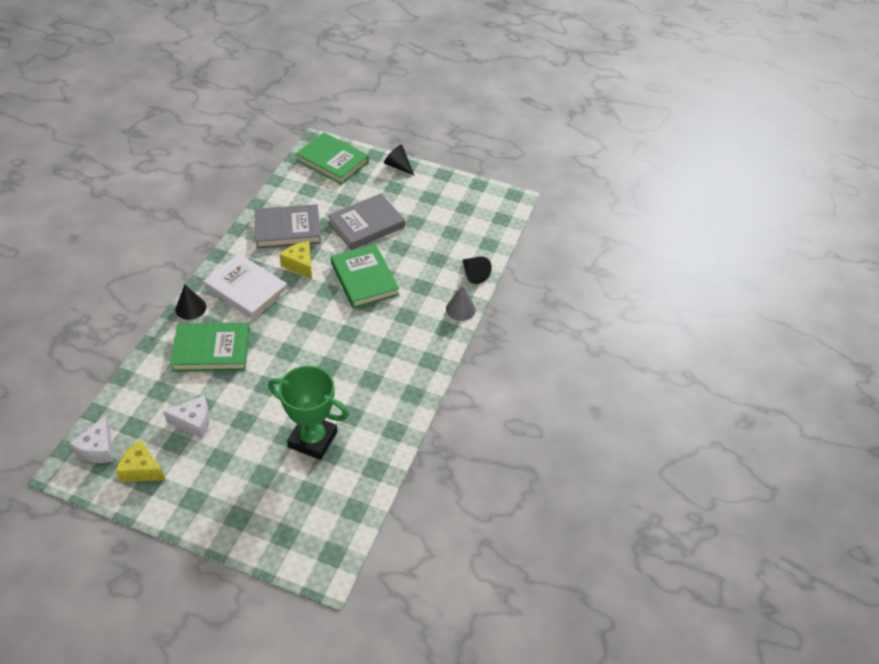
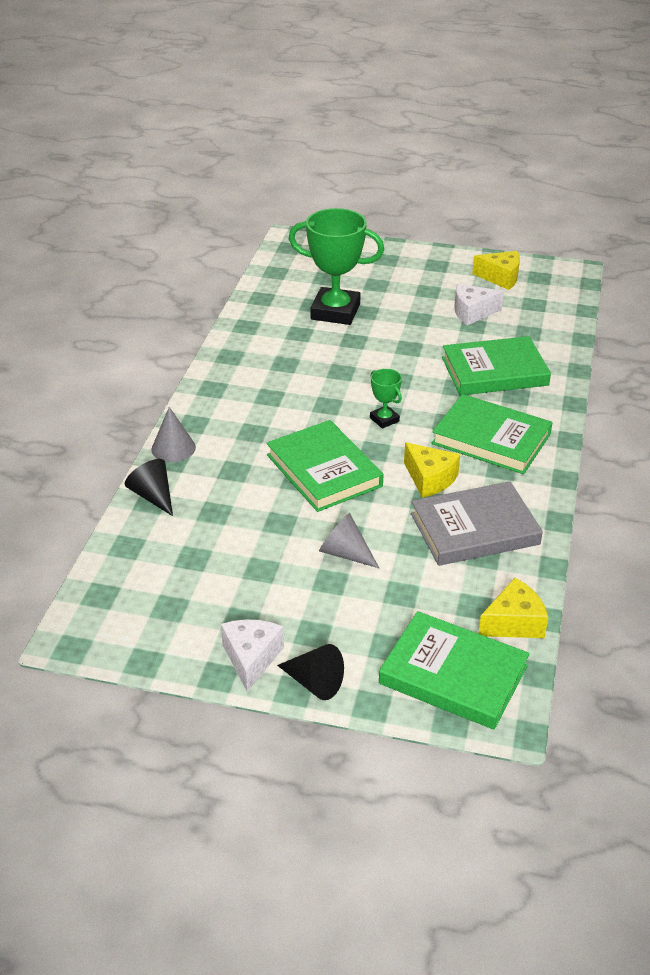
camera: 175 degrees right, 10 degrees down
(98, 449) = (556, 286): white cheese -> white cheese (251, 658)
(191, 308) = (552, 410): black cone -> none
(246, 289) = (491, 439): white book -> green book
(292, 179) = (514, 623): none -> yellow cheese
(312, 315) = (384, 419): none -> green trophy
(366, 225) = (345, 553): grey book -> grey cone

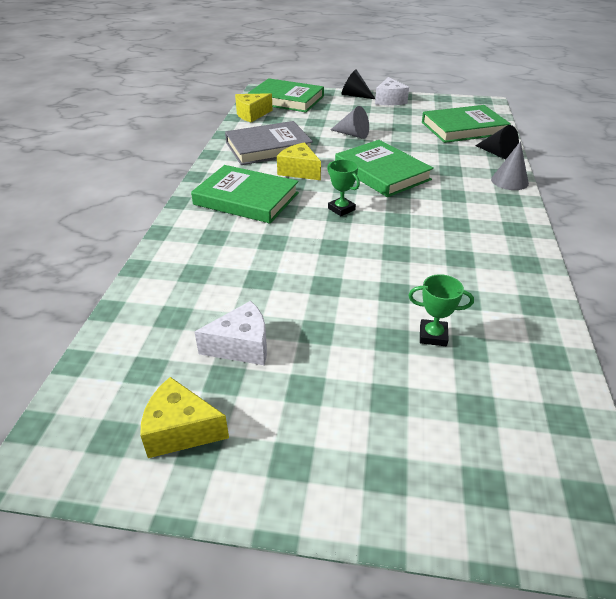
camera: 175 degrees right, 0 degrees up
(335, 312) = (433, 336): green trophy -> green trophy, size x0.46
(494, 371) = (229, 260): green book -> green book (463, 128)

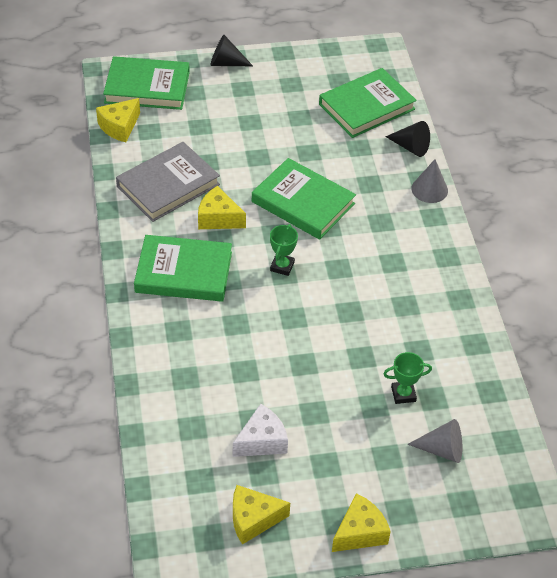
camera: 20 degrees left, 10 degrees up
(315, 487) = (360, 532): none -> yellow cheese
(341, 209) = (282, 266): green trophy -> green trophy turned 75 degrees clockwise
(352, 134) = (251, 142): grey cone -> grey cone (442, 449)
(389, 100) = (270, 66): white cheese -> none

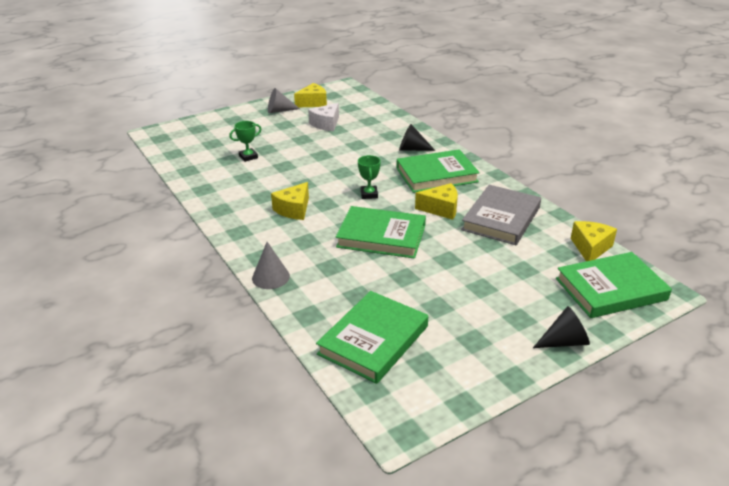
camera: 160 degrees right, 15 degrees down
(360, 532) = (254, 110): yellow cheese -> yellow cheese (294, 209)
(410, 147) = (305, 311): black cone -> black cone (412, 149)
(442, 449) = (216, 142): grey cone -> grey cone (279, 111)

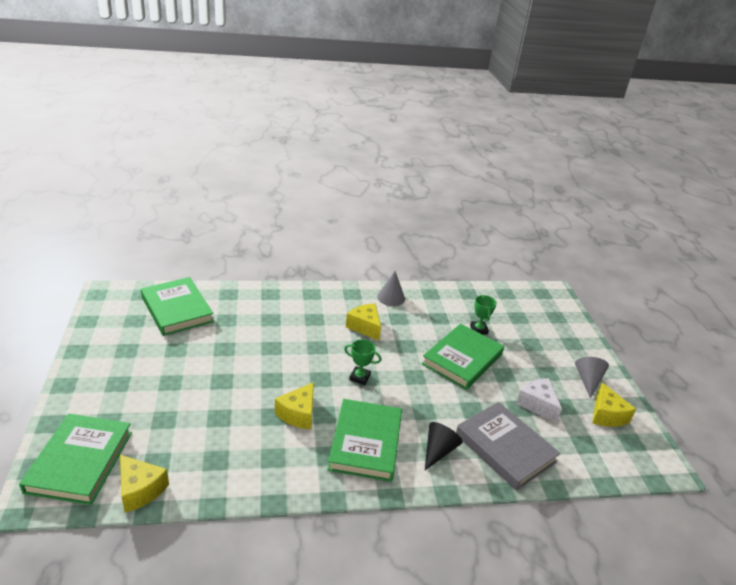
camera: 110 degrees right, 0 degrees up
(270, 277) = (283, 291): grey cone -> grey cone (391, 297)
(381, 236) = (286, 358): green book -> green book (462, 359)
(501, 218) = (247, 449): grey book -> grey book (505, 448)
(564, 342) = (71, 392): black cone -> none

